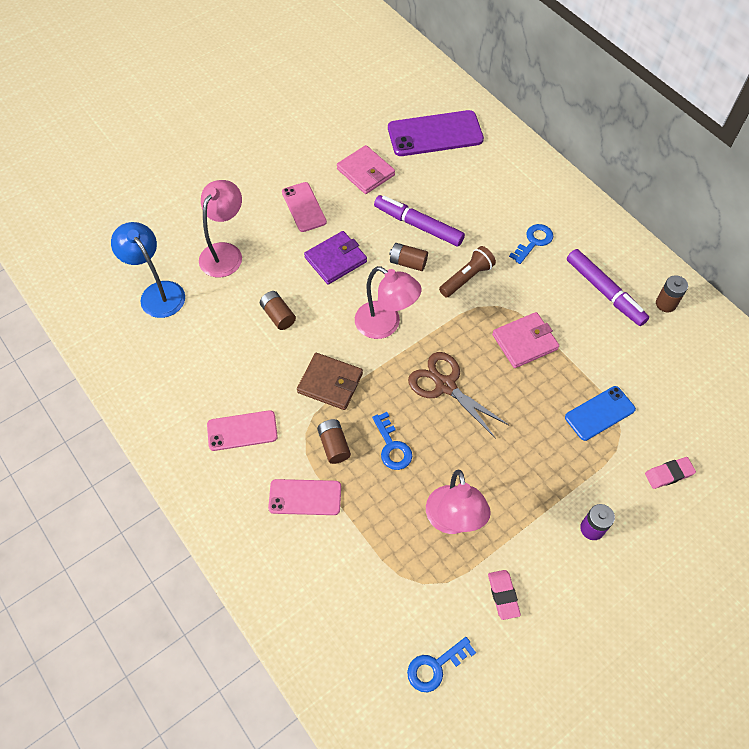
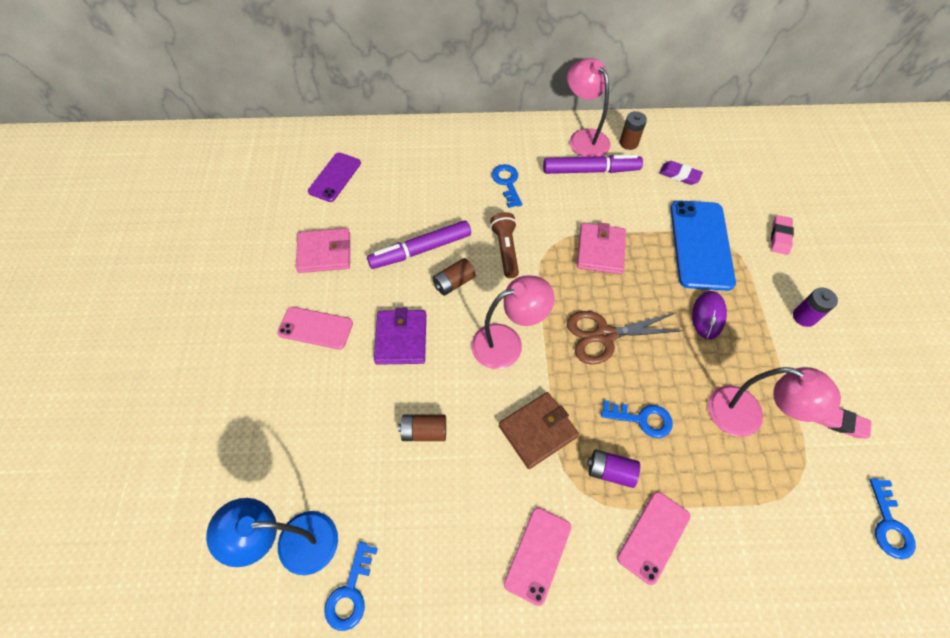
camera: 55 degrees left, 0 degrees up
(149, 340) = (350, 592): none -> blue key
(225, 252) = (304, 436): pink lamp -> pink lamp (584, 138)
(334, 445) = (610, 471): brown battery -> purple battery
(435, 134) = (335, 177): purple phone -> purple phone, size x0.61
(527, 451) = (708, 316): none -> purple mouse
(599, 413) = (700, 244): blue phone -> blue phone, size x1.65
(666, 361) = (679, 175): none -> purple eraser

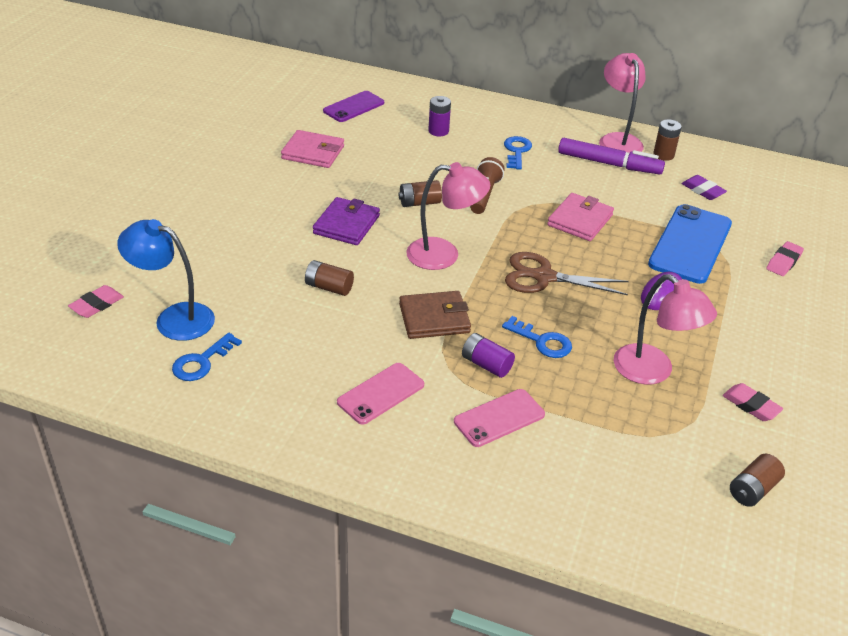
camera: 20 degrees right, 20 degrees down
(205, 559) = (97, 305): none -> pink eraser
(315, 328) = (274, 197): pink phone -> none
(420, 250) = (402, 174): purple marker -> none
(804, 317) = (768, 324): purple battery -> purple battery (438, 131)
(889, 525) = (753, 489): blue key -> brown battery

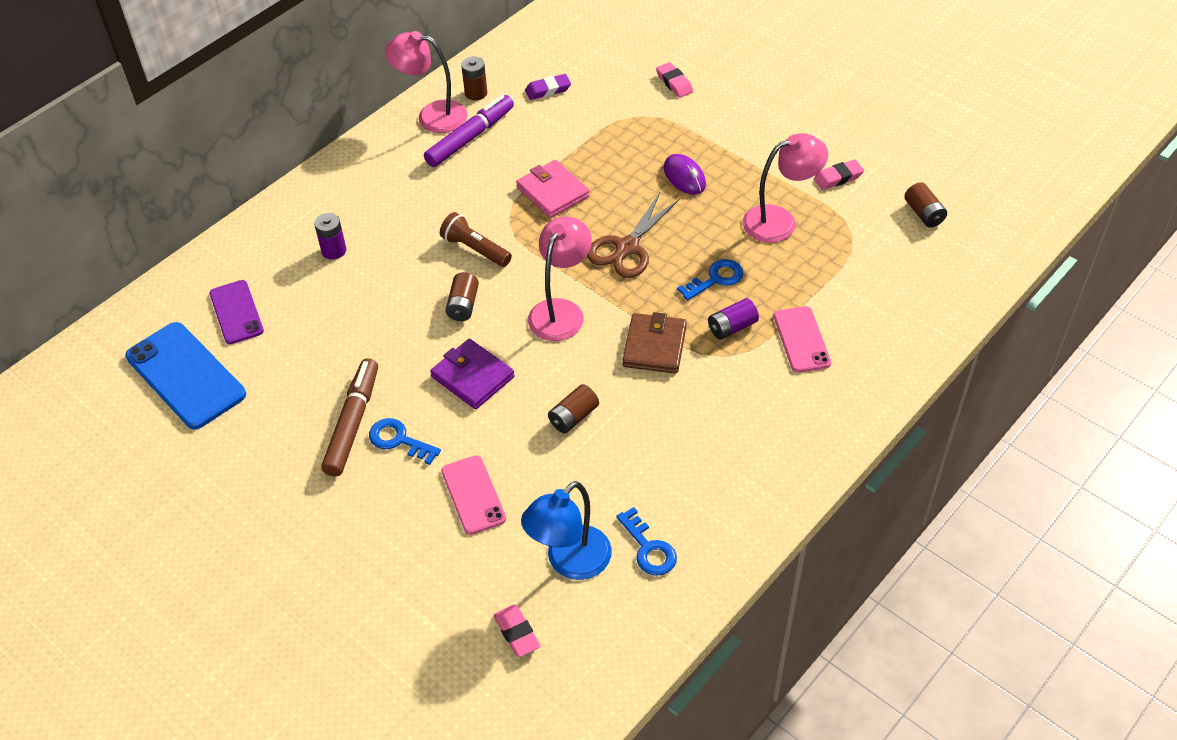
camera: 65 degrees left, 10 degrees up
(274, 179) = (353, 423): none -> brown marker
(313, 152) = (315, 374): pink wallet -> none
(381, 393) = (743, 414): pink phone -> pink phone (473, 495)
(517, 151) = (409, 199): blue key -> blue key (399, 440)
(690, 244) = (623, 131): blue phone -> blue phone (185, 375)

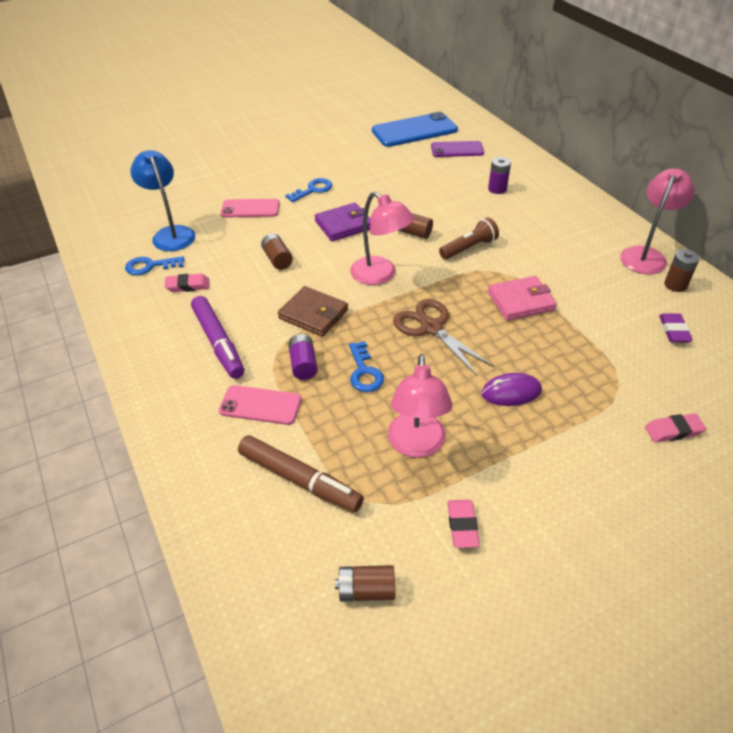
camera: 110 degrees right, 5 degrees down
(353, 423) = (339, 176): brown marker -> brown marker (300, 479)
(470, 137) = (610, 270): purple marker -> purple marker (218, 342)
(517, 633) = (146, 206): pink eraser -> pink eraser (188, 286)

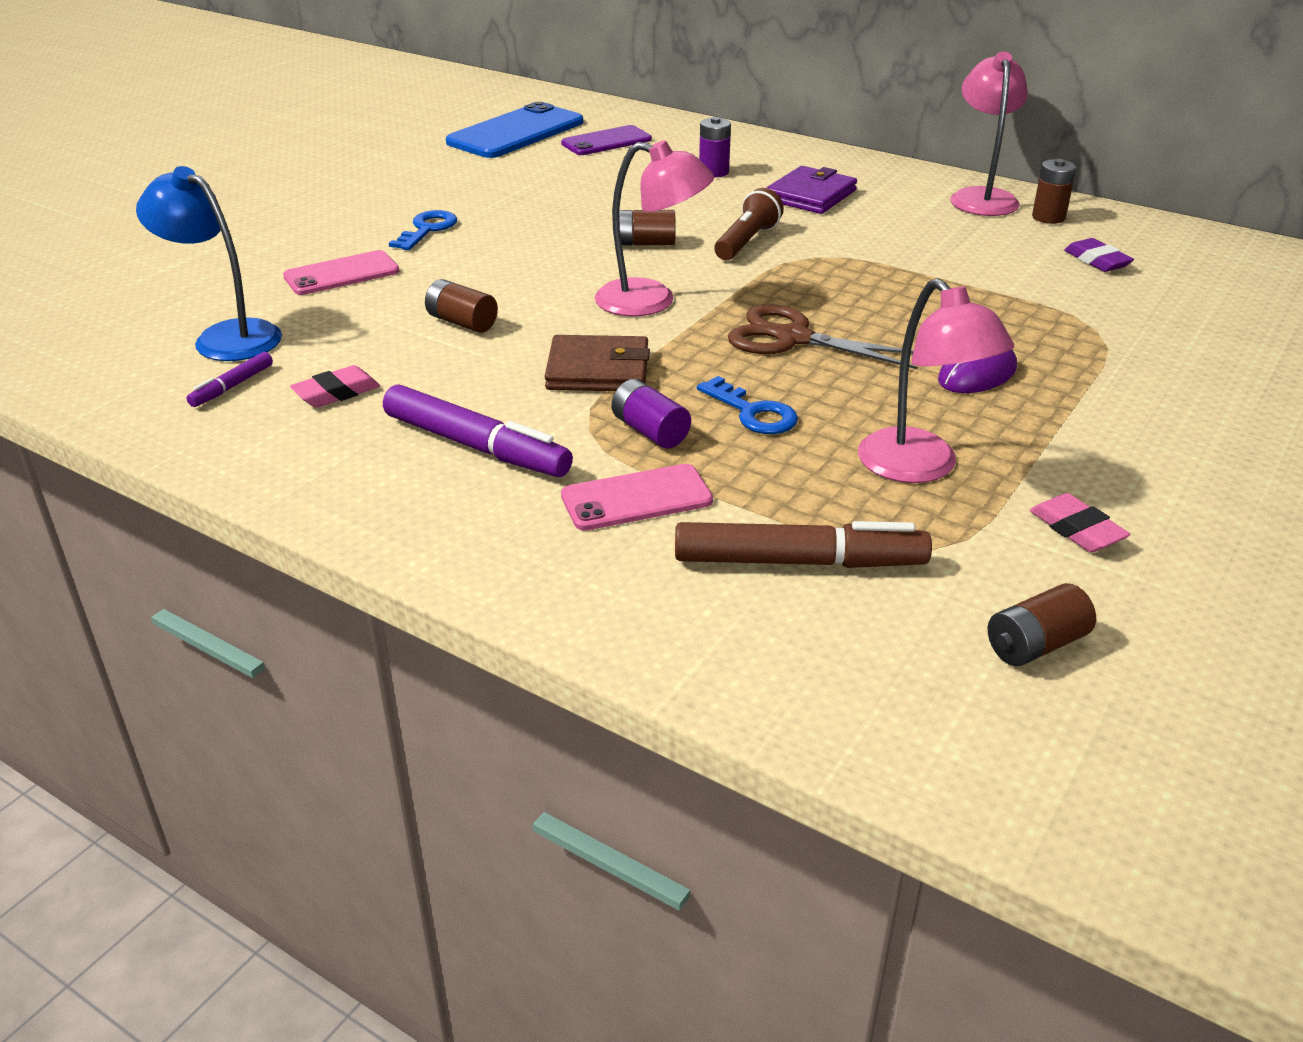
camera: 30 degrees left, 10 degrees down
(150, 266) = (232, 386): blue key -> purple marker
(344, 225) = (527, 258): purple wallet -> purple wallet (810, 195)
(521, 301) = (881, 279): pink wallet -> none
(673, 431) = (1204, 354): pink eraser -> none

